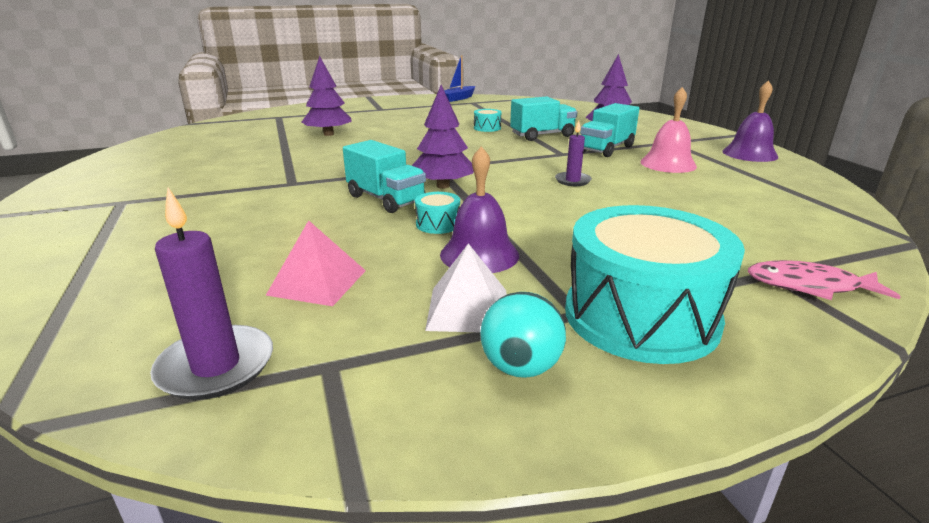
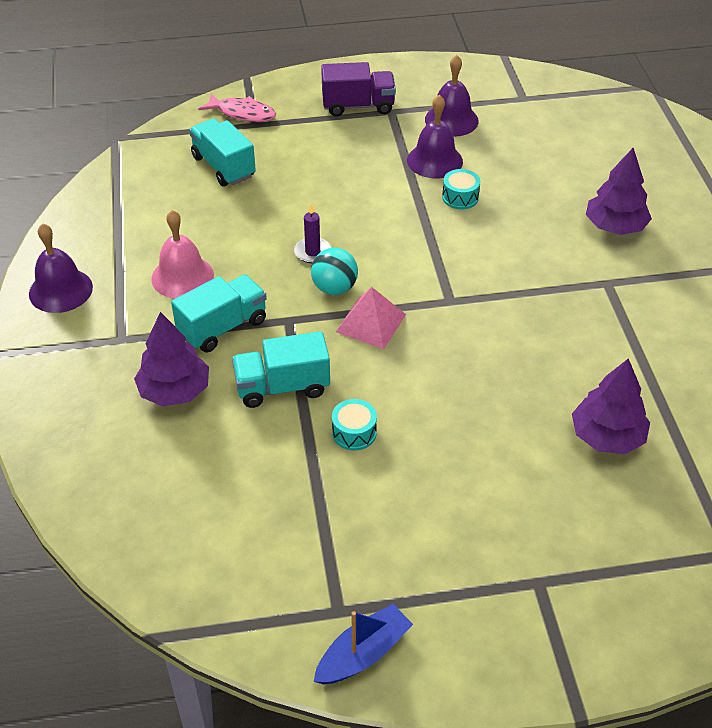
camera: 170 degrees left, 20 degrees up
(216, 366) = (577, 103): purple candle -> none
(317, 282) = (542, 148): pink pyramid -> pink pyramid (371, 323)
(386, 199) = (505, 239): turquoise truck -> turquoise truck (223, 167)
(443, 186) = (448, 258): purple tree -> purple tree (615, 226)
(468, 309) = (451, 120): white pyramid -> purple bell
(520, 367) = (433, 88): turquoise ball -> turquoise ball (334, 288)
(640, 316) = (358, 106): turquoise drum -> purple truck

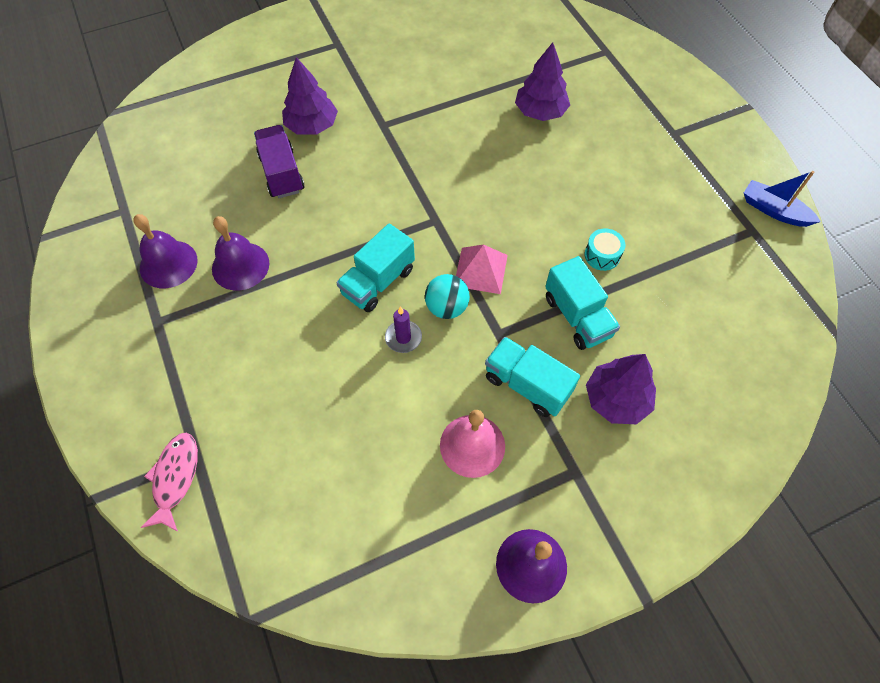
camera: 105 degrees left, 15 degrees up
(223, 167) = (284, 465): turquoise truck -> turquoise truck (378, 282)
(358, 106) = (149, 356): purple truck -> purple truck (282, 173)
(460, 197) = (294, 236): turquoise drum -> none

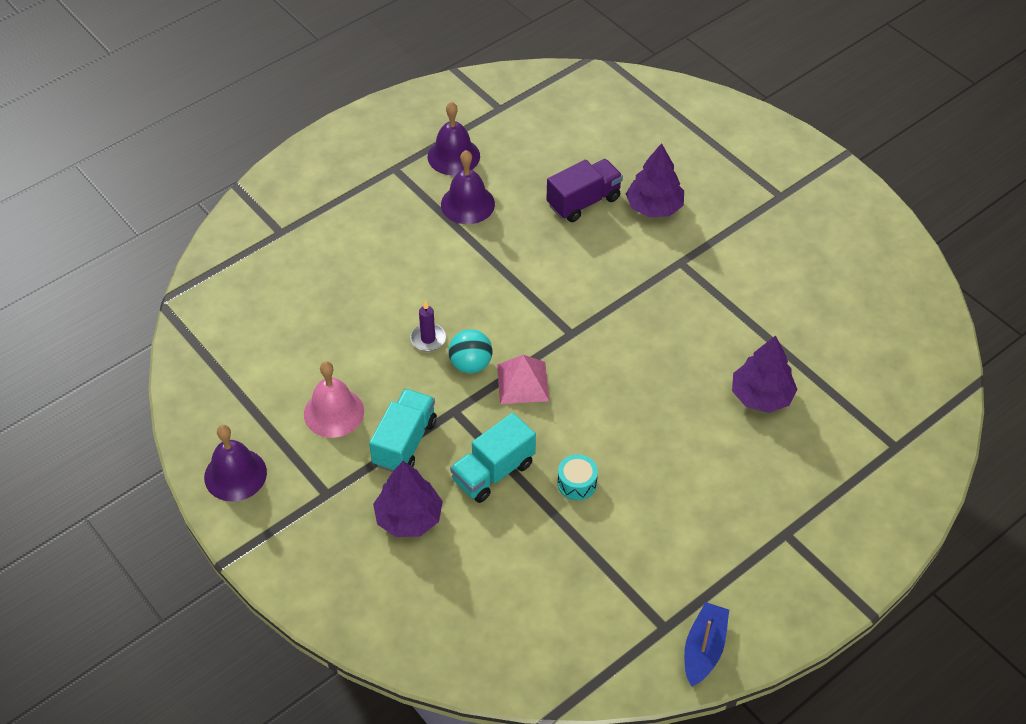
camera: 75 degrees right, 10 degrees down
(175, 478) = (260, 225): pink fish -> none
(378, 282) = (483, 306): turquoise truck -> none

